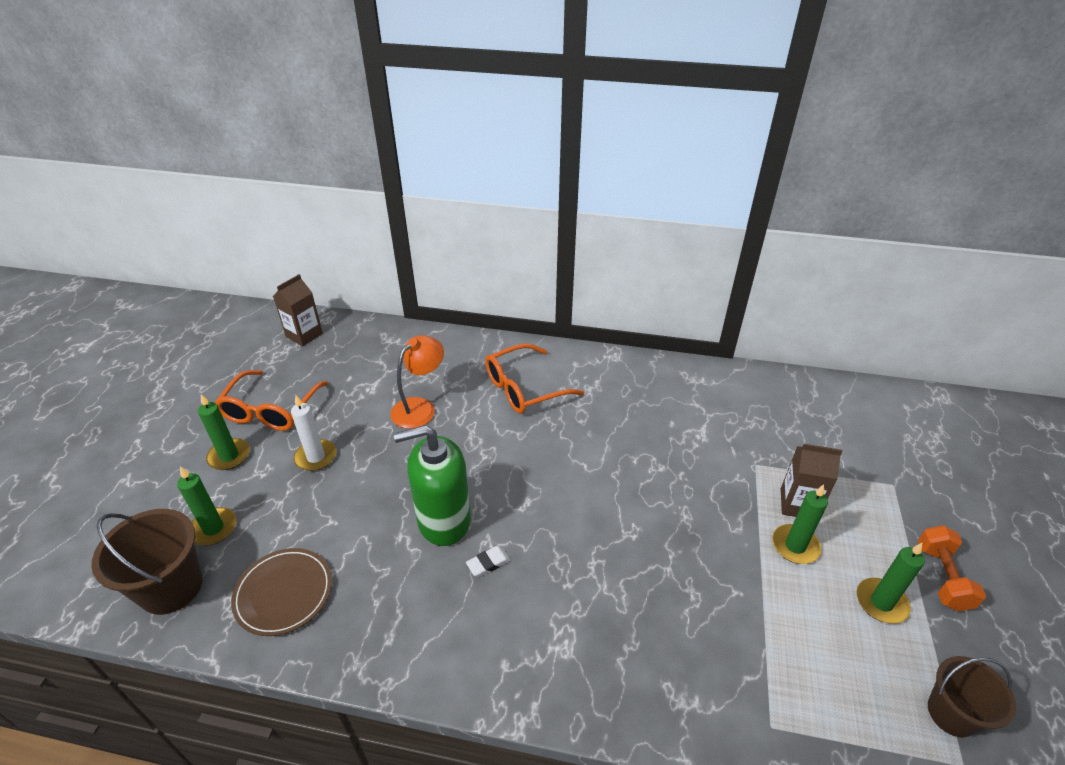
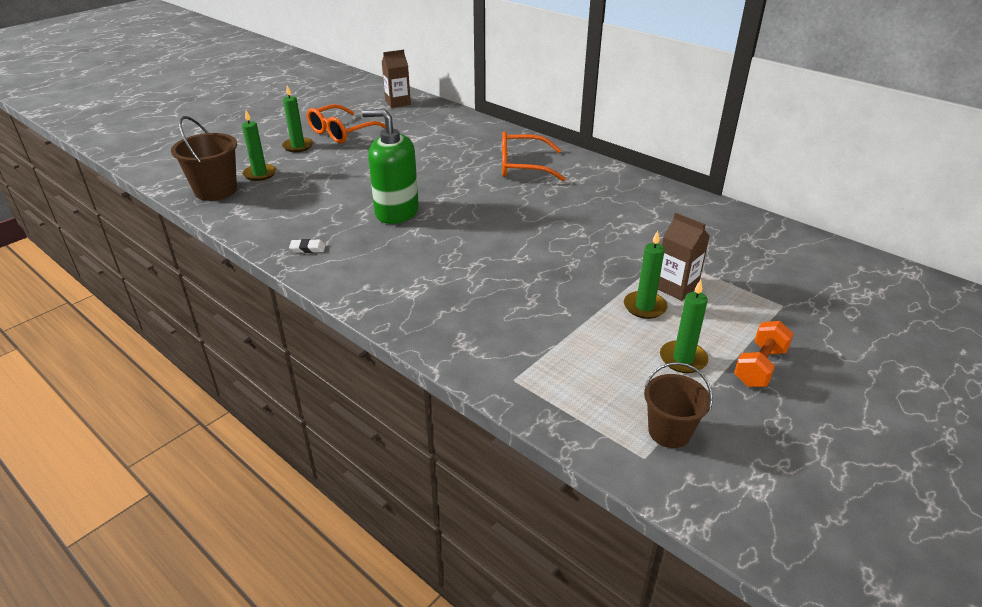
camera: 30 degrees right, 5 degrees down
(283, 593) = (271, 212): brown plate -> none
(316, 457) = (347, 161): white candle -> none
(420, 407) = (437, 156): orange lamp -> none
(488, 563) = (404, 240): white eraser -> white eraser (308, 248)

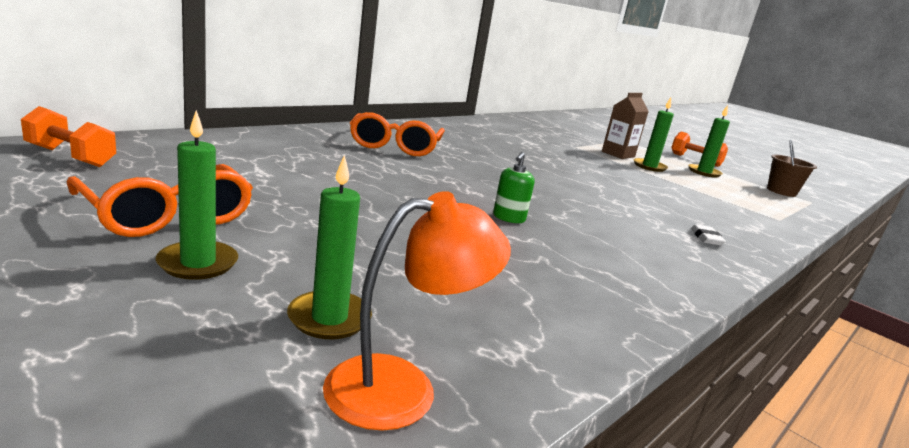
camera: 90 degrees left, 15 degrees down
(216, 191) = (403, 387): brown bucket -> orange lamp
(308, 248) = (627, 287): white eraser -> white eraser (706, 238)
(396, 212) = (508, 218): green soap dispenser -> green soap dispenser, size x0.45
(398, 103) = (71, 157): brown carton -> orange dumbbell

